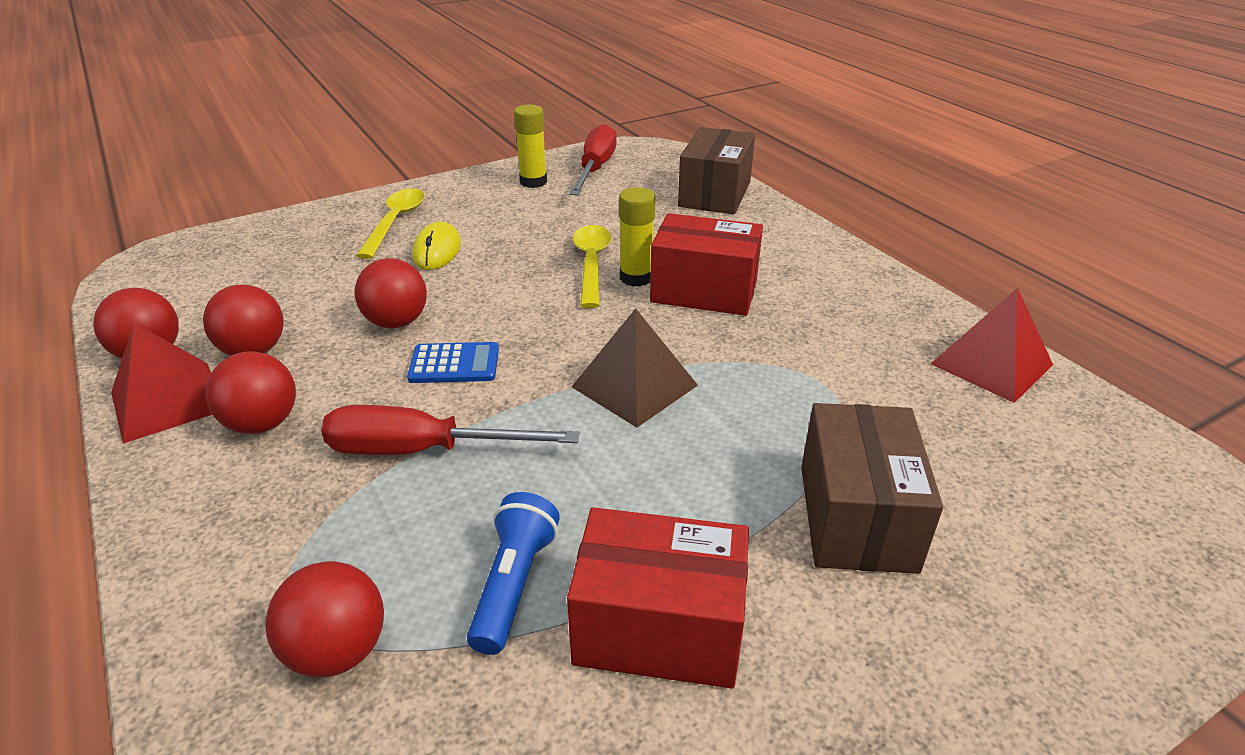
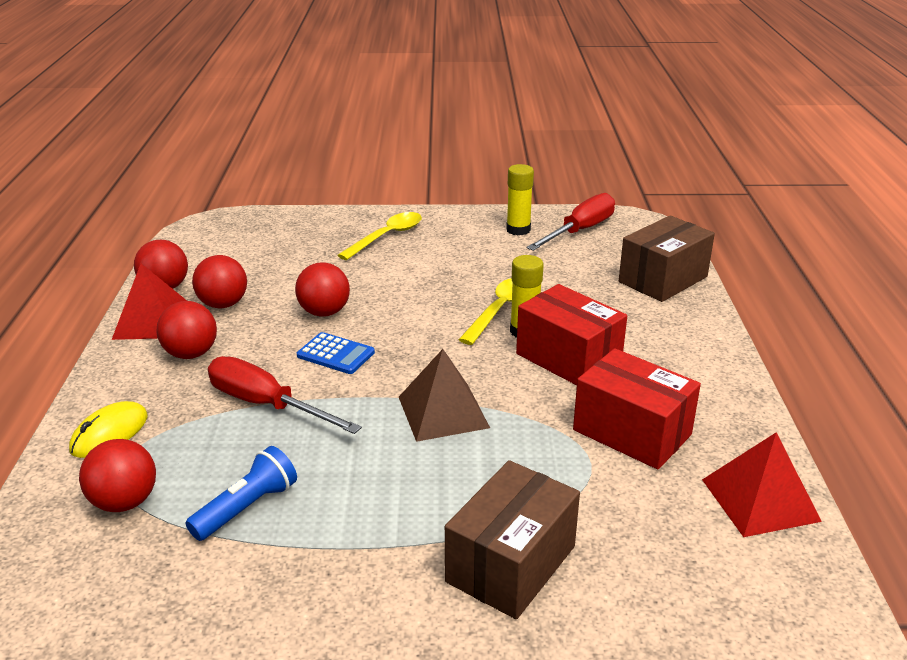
camera: 30 degrees right, 5 degrees down
(437, 250) = (397, 267): yellow mouse -> yellow mouse (109, 433)
(658, 628) = (307, 571): red box -> red box (632, 432)

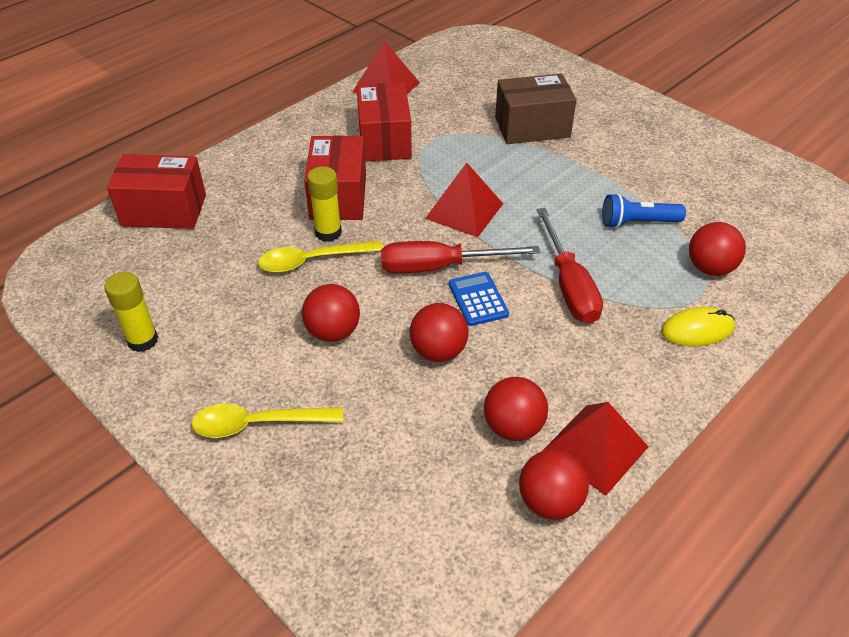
camera: 135 degrees left, 15 degrees up
(191, 354) = (588, 376): red ball -> red ball (333, 332)
(443, 412) = (464, 211): brown pyramid -> red pyramid
(580, 231) = (104, 299): red screwdriver -> red screwdriver (439, 267)
(663, 279) = (164, 210): brown box -> red box

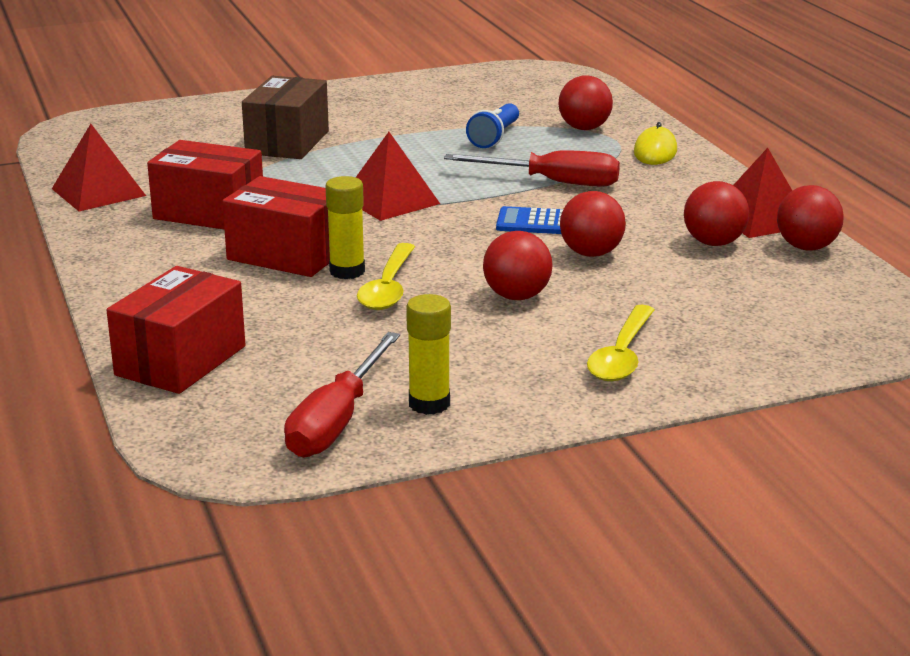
camera: 65 degrees left, 20 degrees down
(439, 267) = (467, 229): red screwdriver -> red screwdriver (337, 421)

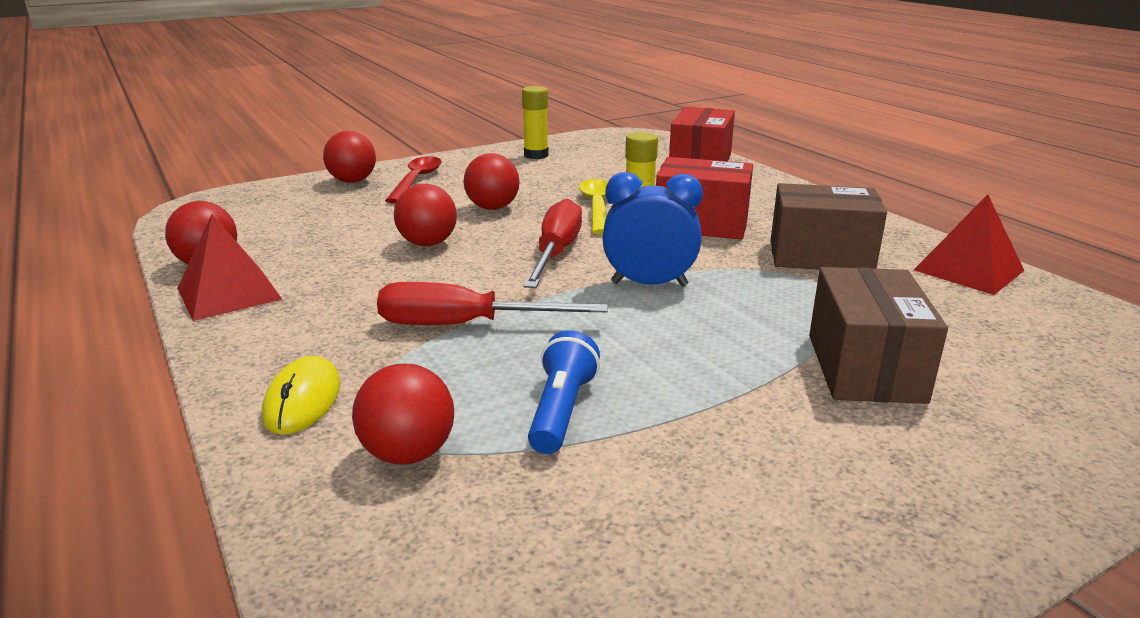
camera: 170 degrees right, 0 degrees up
(209, 213) = (820, 256): red box -> brown box
(337, 421) = (584, 147): red screwdriver -> red screwdriver (556, 253)
(390, 200) = (649, 284): red pyramid -> blue clock
(534, 222) = (484, 270): blue calculator -> none
(621, 356) = (416, 180): yellow spoon -> red spoon
(713, 243) = (302, 262): red ball -> red ball (352, 181)

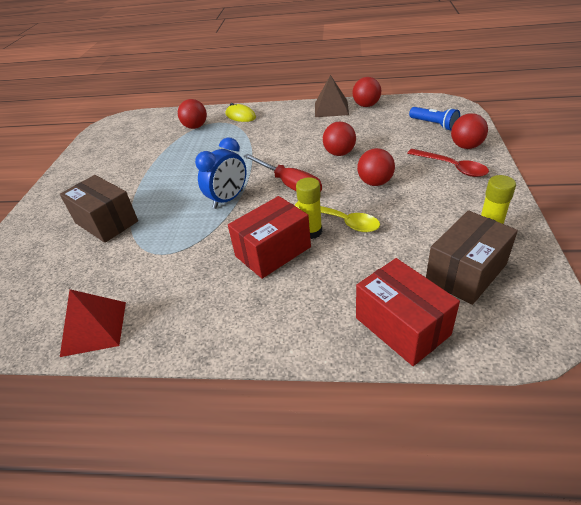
camera: 130 degrees right, 15 degrees up
(228, 293) = (331, 108): red pyramid -> brown pyramid
(464, 325) = (250, 147): red screwdriver -> none
(561, 410) = (179, 152): blue flashlight -> blue flashlight (434, 125)
(820, 256) = (182, 275): brown box -> brown box (466, 272)

